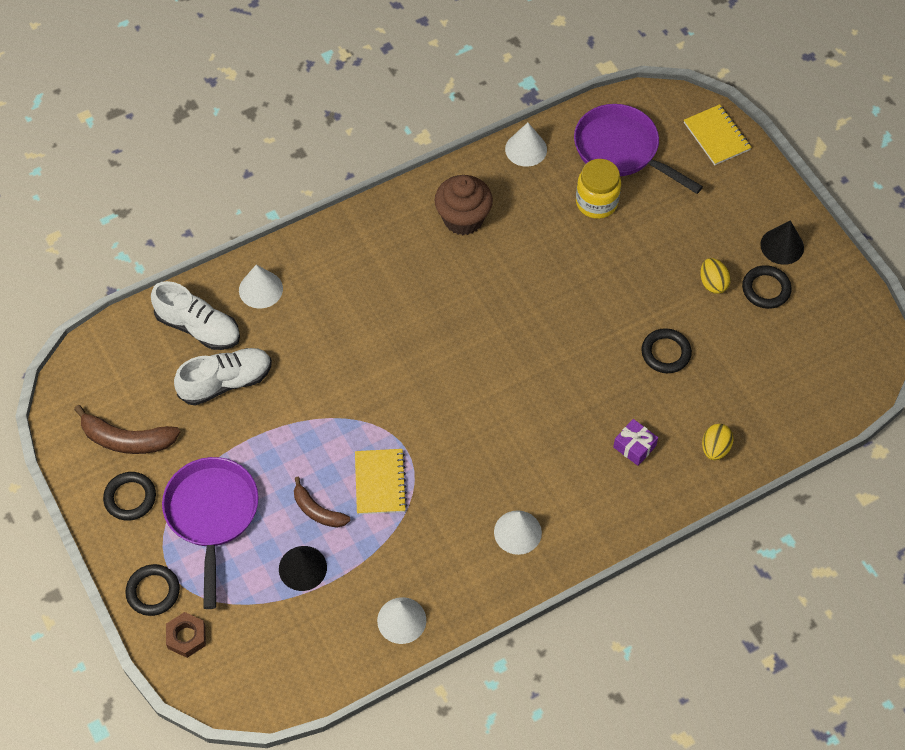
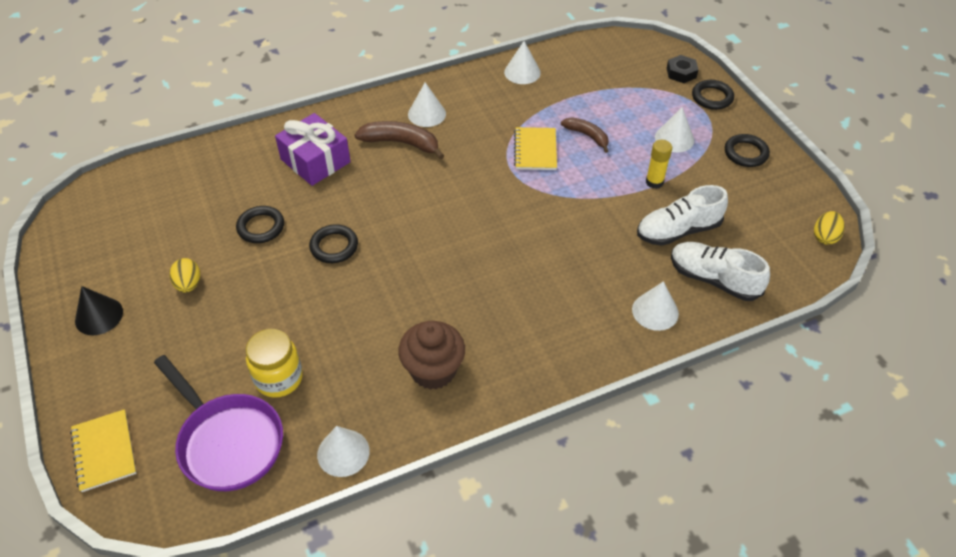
camera: 175 degrees left, 10 degrees down
(127, 439) = (760, 193): brown banana -> brown banana (401, 143)
(186, 637) = (681, 73): brown nut -> black nut
(212, 515) = (674, 139): purple pan -> white cone
(244, 446) = (654, 182): none -> yellow glue stick
(302, 568) = (597, 103): black cone -> none
(634, 446) = (315, 161): purple gift -> purple gift, size x1.90
(715, 448) = (248, 155): yellow egg -> yellow egg (825, 237)
(766, 289) = (138, 275): black ring -> black ring (334, 246)

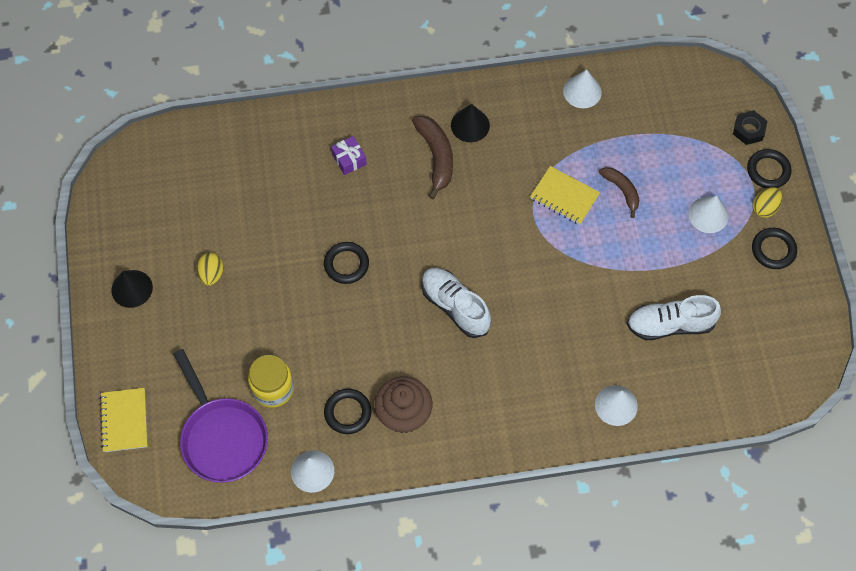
camera: 15 degrees right, 15 degrees up
(261, 227) = (284, 226): black ring -> black ring (348, 412)
(315, 161) = (349, 159): purple gift -> purple gift, size x0.53
(401, 143) = (436, 157): brown banana -> brown banana turned 45 degrees clockwise
(427, 114) = (470, 125): white cone -> black cone
(535, 150) = (564, 196): yellow notebook -> yellow notebook turned 75 degrees counterclockwise
(654, 182) = (668, 263): yellow glue stick -> none
(713, 279) = (682, 385): white shoe -> white shoe (455, 306)
(825, 237) = (808, 366): yellow egg -> yellow egg (764, 208)

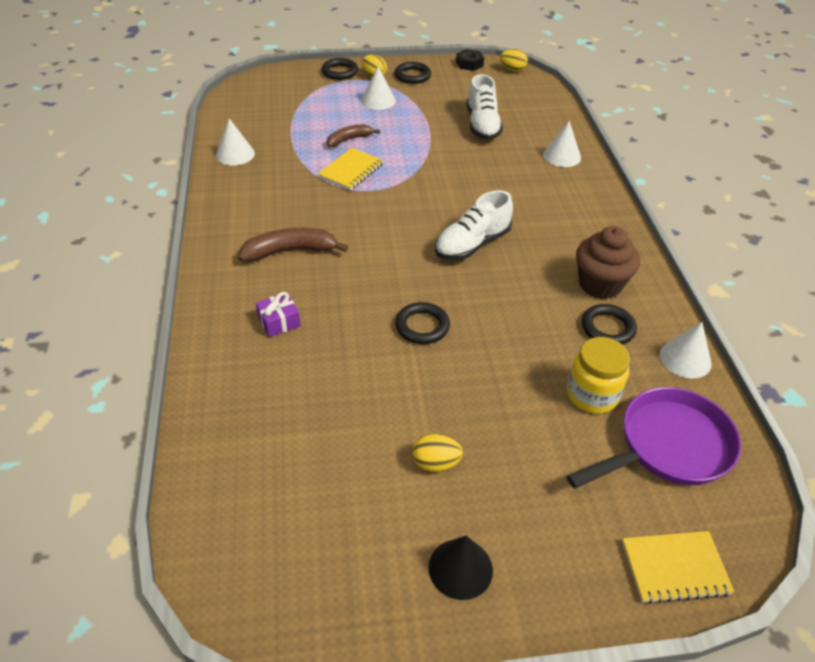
camera: 90 degrees left, 20 degrees down
(470, 125) = (255, 226): black cone -> none
(748, 130) = (299, 77): black nut -> black nut (469, 64)
(811, 367) = (512, 70): none -> yellow egg

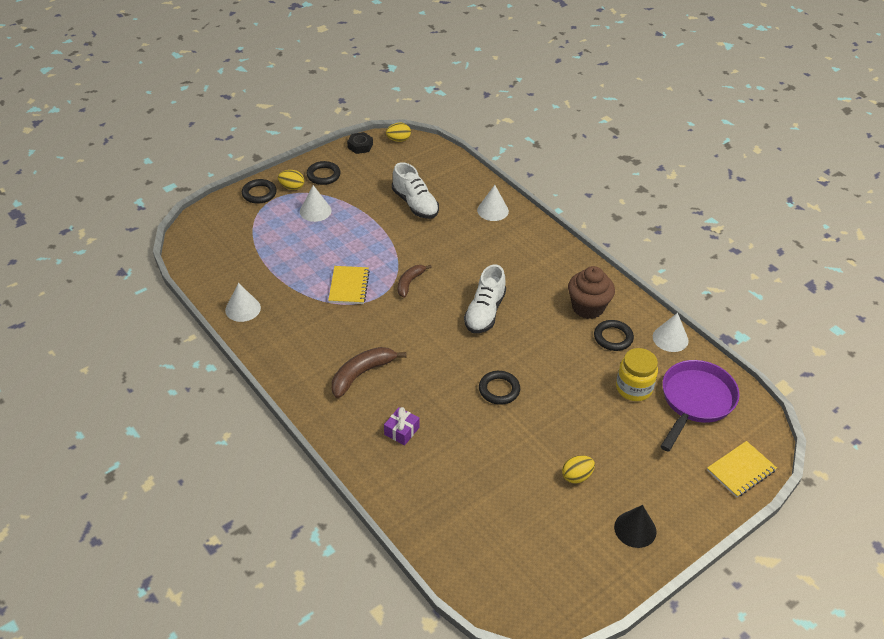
camera: 30 degrees left, 0 degrees up
(349, 140) = (323, 258): brown banana -> brown banana (409, 283)

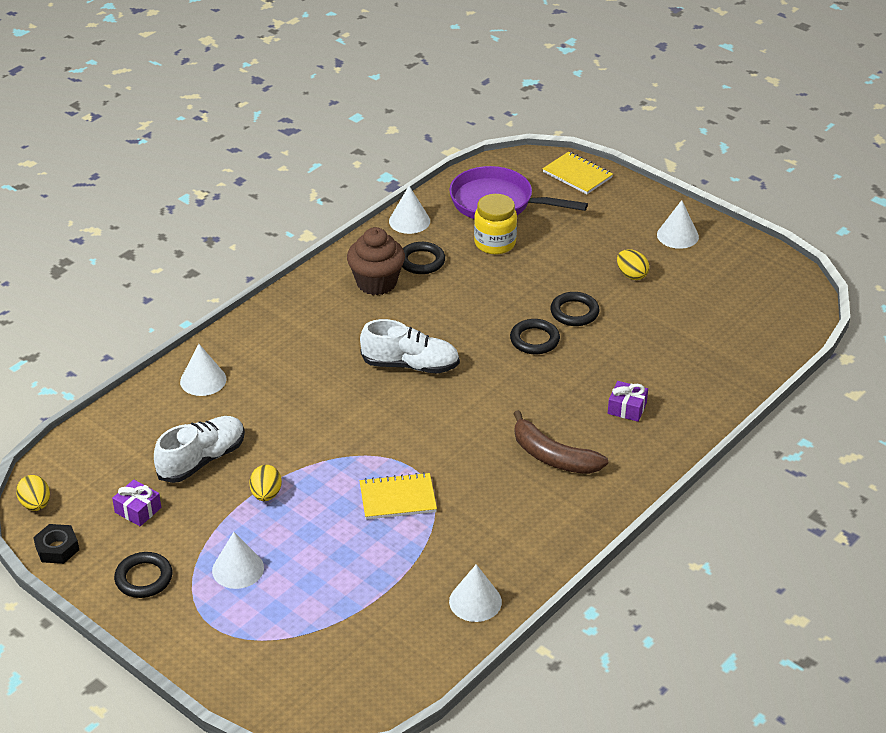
camera: 100 degrees left, 5 degrees down
(259, 193) = (205, 649): black ring -> black ring (574, 312)
(292, 187) = (182, 611): yellow egg -> yellow egg (266, 494)
(380, 176) = (138, 510): none -> purple gift
(409, 283) = (374, 440): brown banana -> none
(635, 529) = (677, 235): black cone -> white cone

